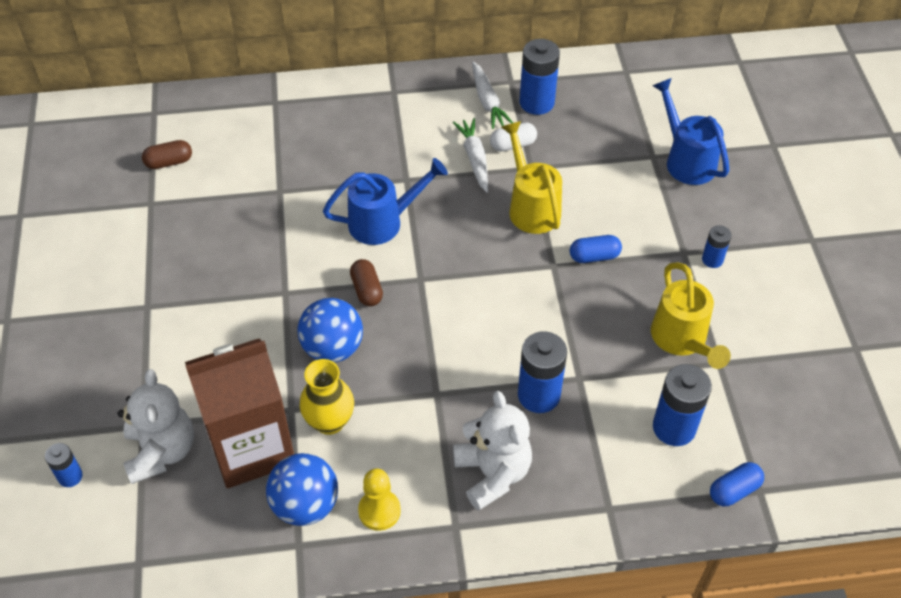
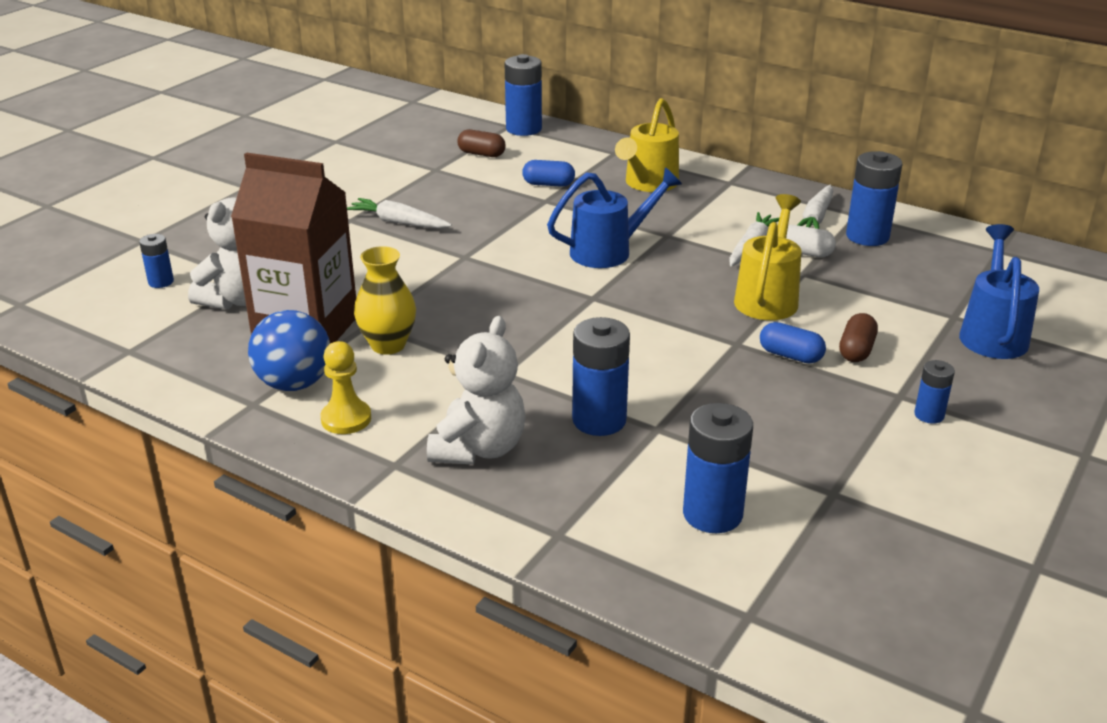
camera: 40 degrees right, 20 degrees down
(170, 110) = (524, 129): none -> blue battery
(190, 285) = (398, 222): none -> white carrot
(332, 348) = (455, 304): blue ball -> none
(367, 290) = (535, 284): brown capsule -> brown capsule (856, 350)
(383, 222) = (609, 251): blue watering can -> blue watering can turned 45 degrees counterclockwise
(682, 340) = (811, 456): yellow watering can -> yellow watering can (648, 184)
(734, 490) = (717, 598): blue capsule -> blue capsule (548, 184)

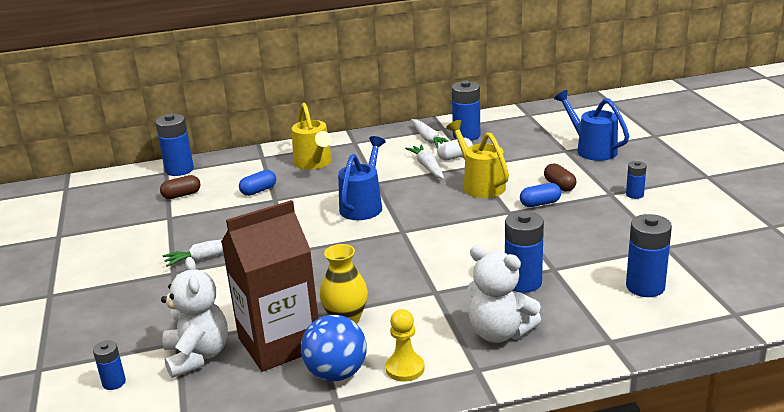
camera: 45 degrees left, 5 degrees down
(479, 448) = (499, 333): white teddy bear -> white teddy bear turned 150 degrees clockwise

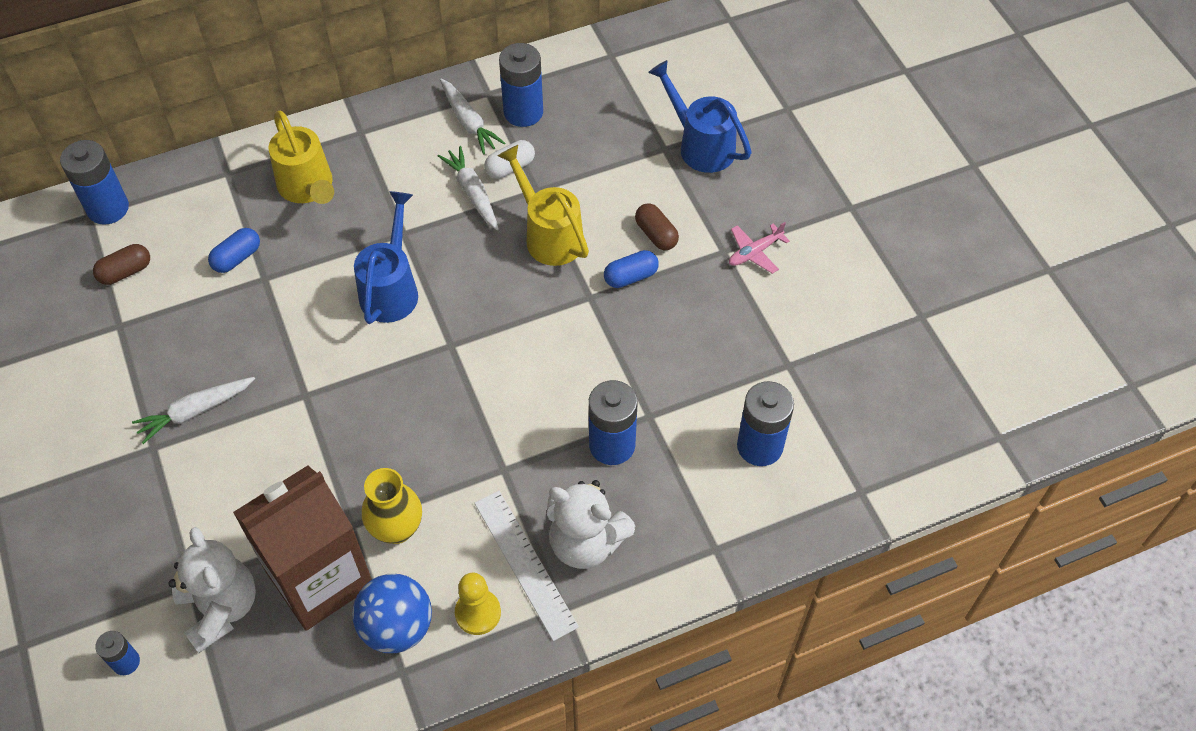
camera: 10 degrees left, 30 degrees up
(447, 342) = (525, 564): none -> white ruler
(634, 194) = (754, 252): blue battery -> pink plane

